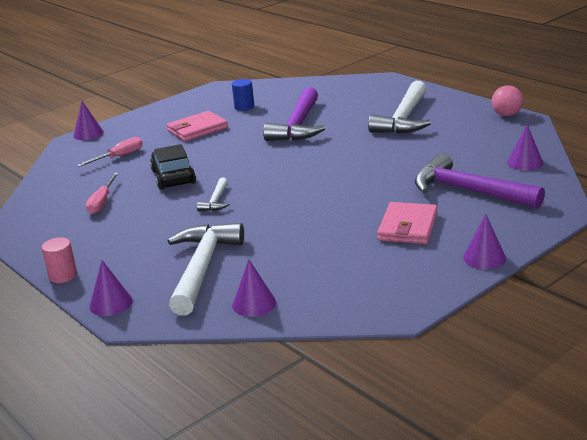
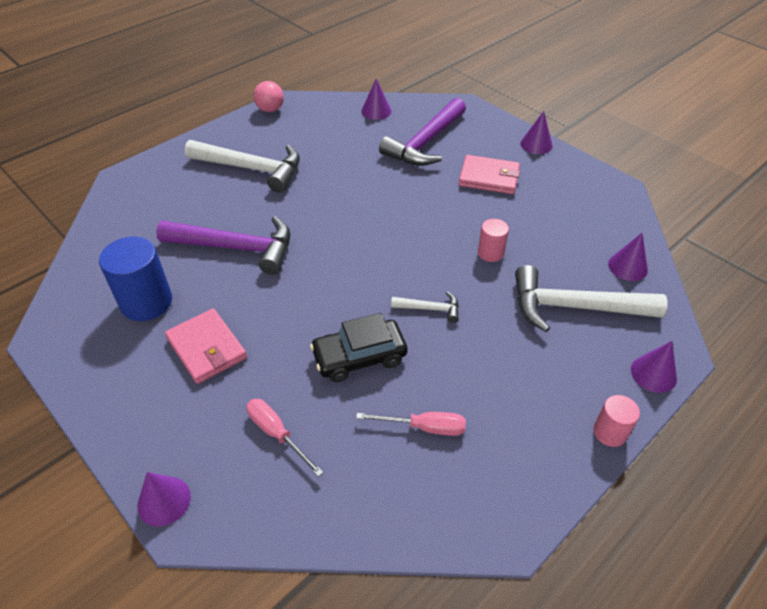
camera: 95 degrees left, 20 degrees up
(244, 107) = (146, 302): blue cylinder -> blue cylinder, size x1.80
(283, 227) = (490, 253): none -> pink cylinder

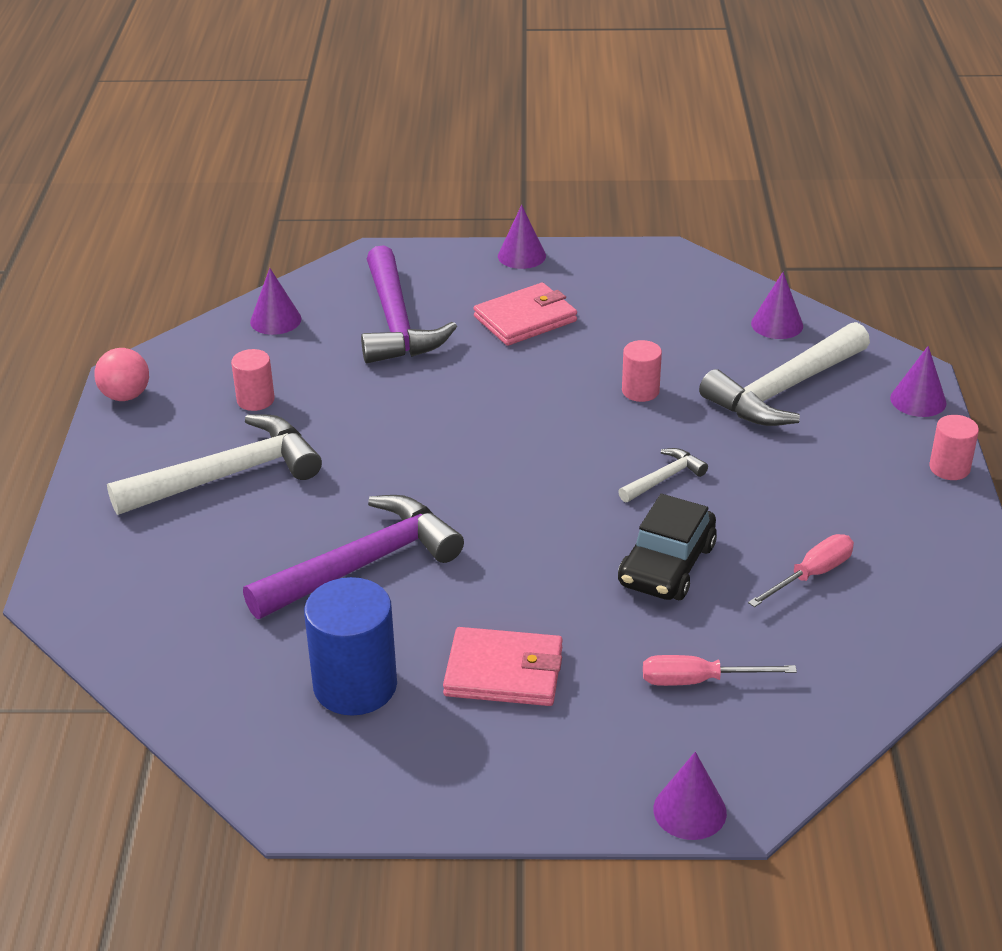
camera: 45 degrees left, 10 degrees down
(313, 142) = (255, 400): none -> pink cylinder

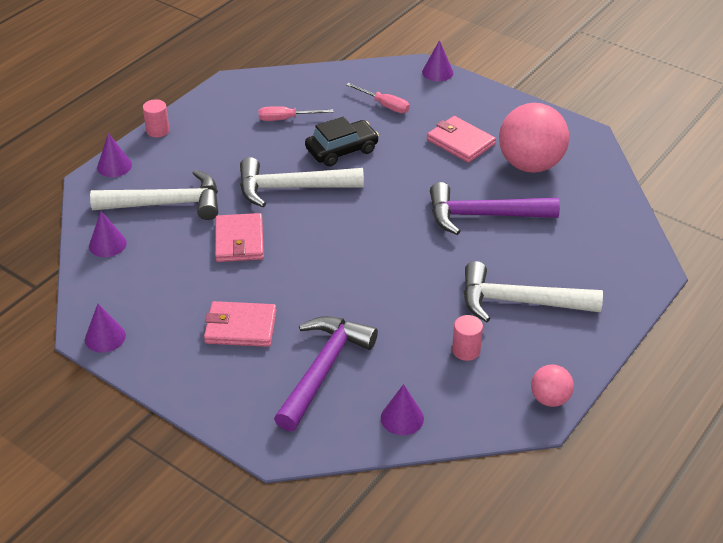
camera: 145 degrees left, 5 degrees up
(355, 686) = (530, 165): blue cylinder -> pink ball
(521, 256) = (177, 387): purple cone -> purple cone (105, 337)
(640, 391) = (239, 241): pink cylinder -> pink wallet
(664, 478) = (292, 188): white hammer -> white hammer, size x2.13

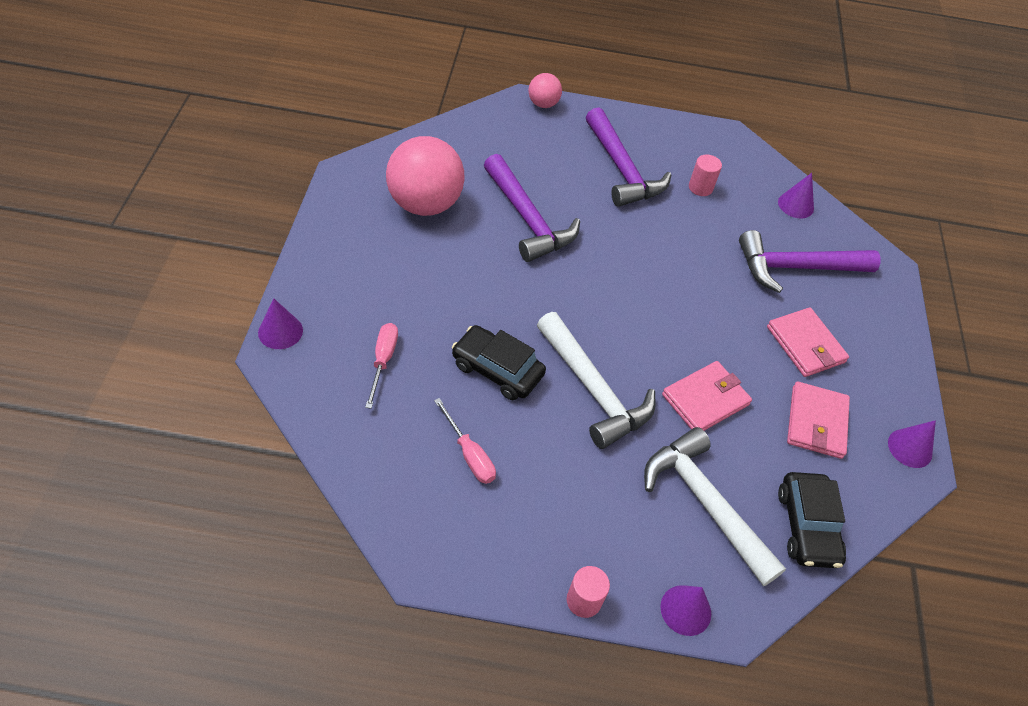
camera: 125 degrees left, 10 degrees up
(107, 244) = (807, 526): purple cone -> black car
(460, 142) = (418, 268): pink wallet -> pink wallet (816, 422)
(519, 302) = (621, 169): white hammer -> purple hammer
(550, 399) = (706, 132): pink ball -> pink ball (543, 104)

